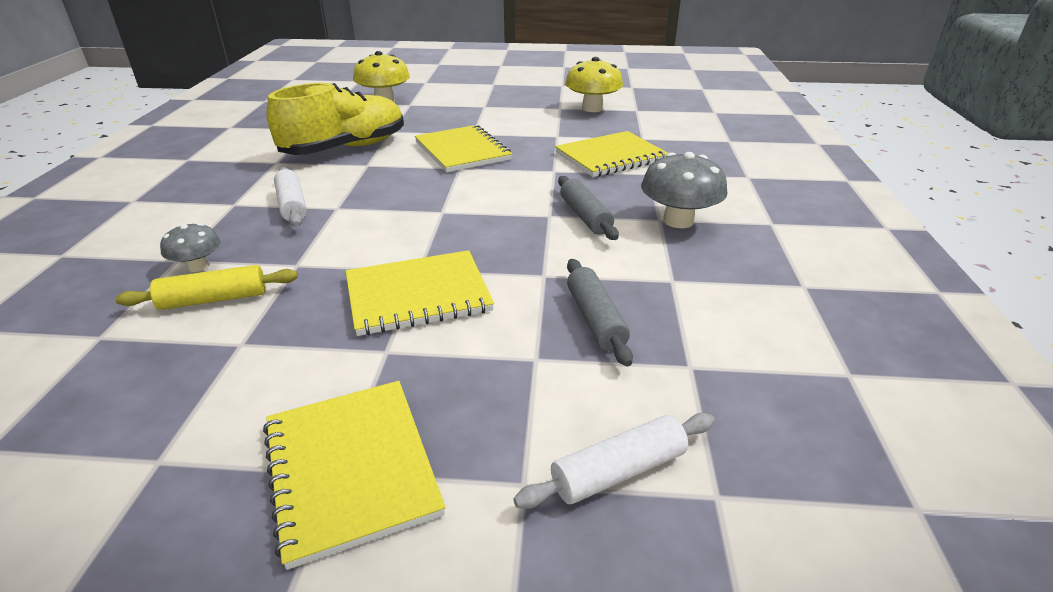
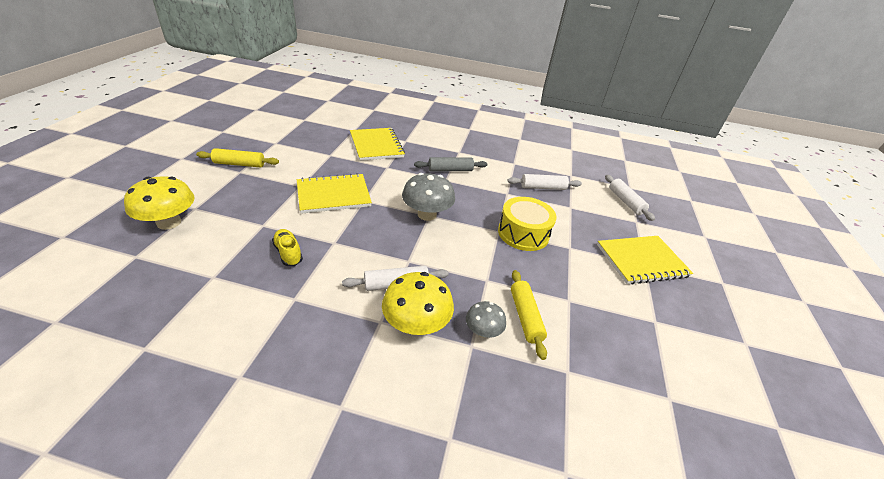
camera: 85 degrees left, 5 degrees up
(345, 148) = (288, 253): yellow shoe -> yellow shoe, size x0.43
(418, 295) = (523, 233): yellow notebook -> yellow drum
(499, 103) = (239, 164): none -> yellow rolling pin
(592, 108) = (287, 132): yellow mushroom -> yellow mushroom (416, 324)
(595, 319) = (543, 187): grey rolling pin -> white rolling pin
(678, 221) = (461, 148): grey mushroom -> grey mushroom (427, 214)

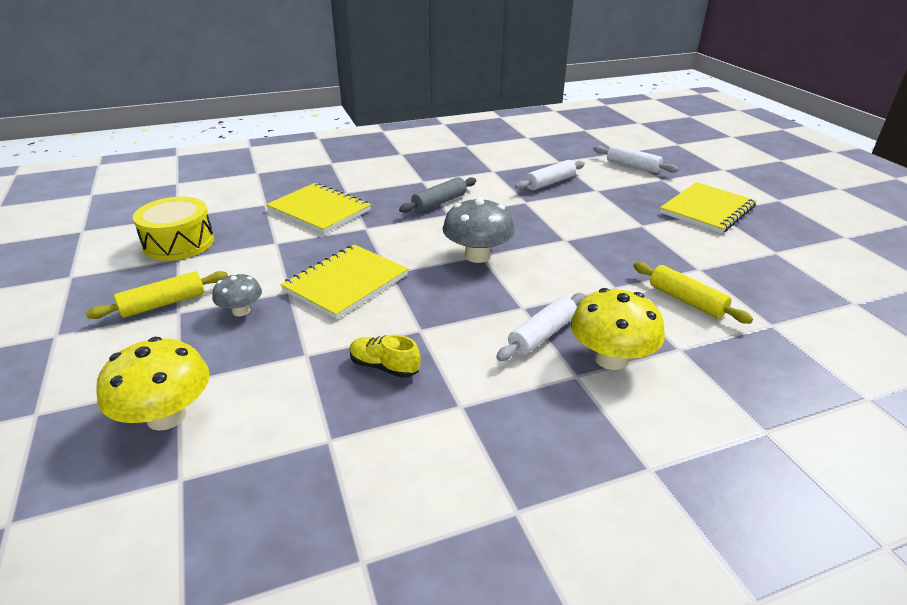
camera: 30 degrees left, 5 degrees down
(483, 331) = (671, 331): grey mushroom -> grey mushroom (241, 311)
(523, 233) = (589, 231): yellow drum -> yellow drum (179, 243)

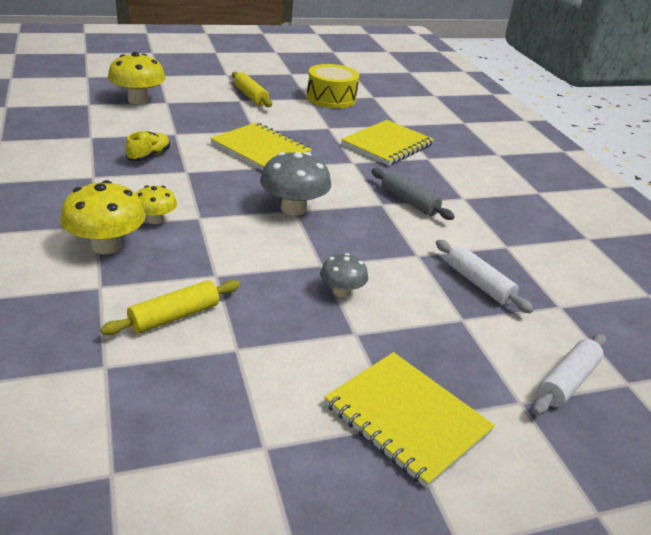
camera: 90 degrees right, 0 degrees up
(241, 311) = (234, 116): grey mushroom -> grey mushroom (342, 291)
(542, 335) = (155, 220): white rolling pin -> yellow mushroom

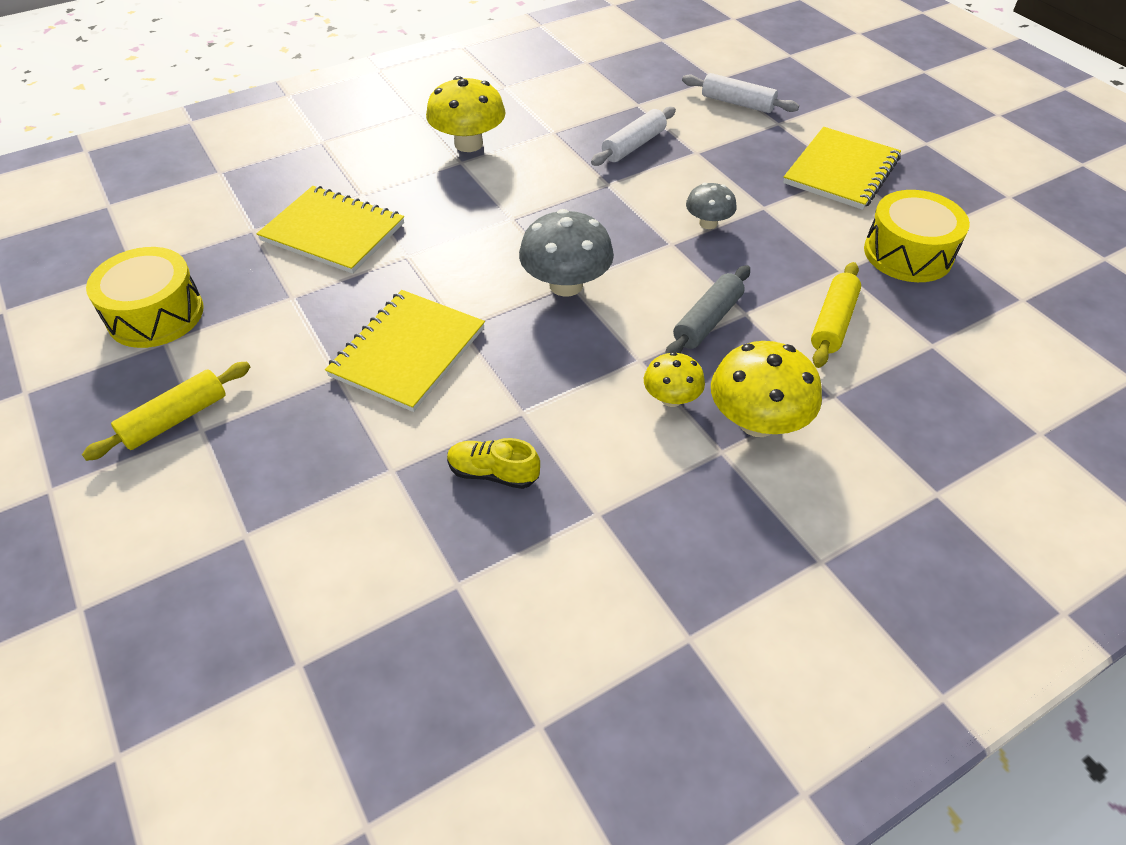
camera: 100 degrees left, 15 degrees up
(138, 100) = (248, 585): yellow mushroom -> yellow mushroom (468, 144)
(174, 316) = (832, 323): yellow rolling pin -> yellow rolling pin turned 75 degrees clockwise
(237, 409) = (908, 253): none -> yellow drum
(409, 201) = (493, 199): grey rolling pin -> grey rolling pin (707, 321)

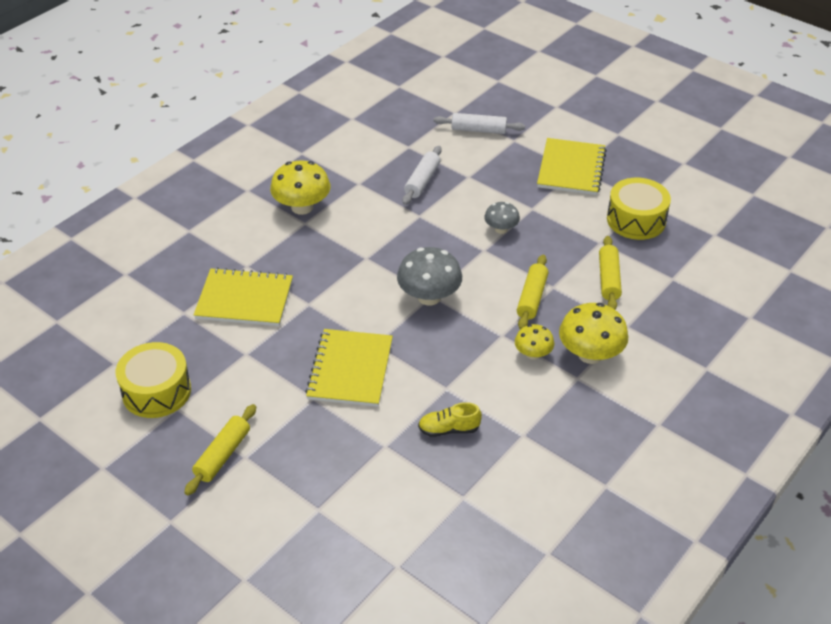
camera: 20 degrees left, 5 degrees down
(707, 321) = (531, 298): grey rolling pin -> yellow rolling pin

